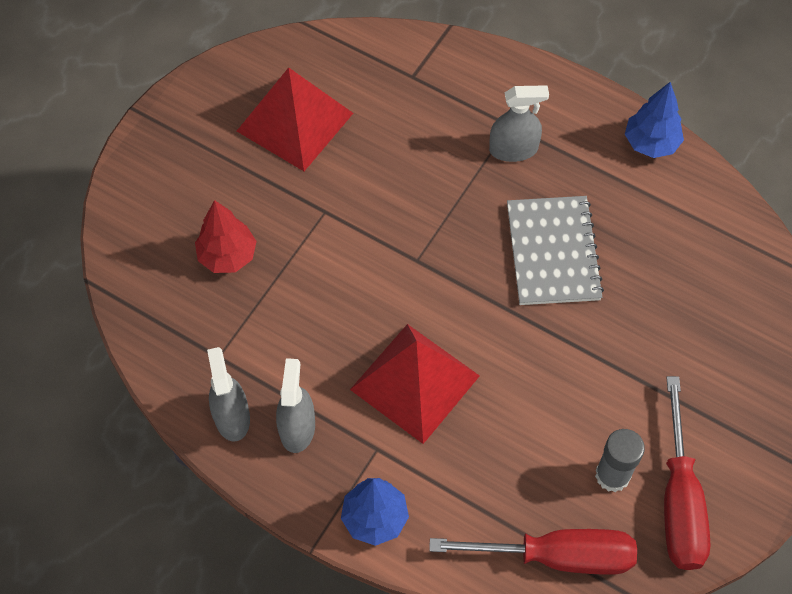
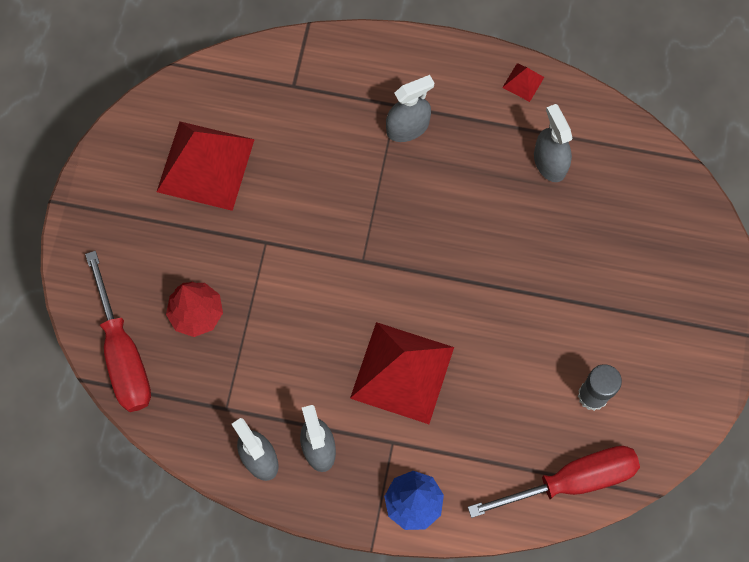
camera: 20 degrees left, 10 degrees up
(553, 252) = (475, 213): grey notebook -> none
(650, 143) = (523, 82): blue tree -> red pyramid
(650, 228) = (549, 162): none -> grey spray bottle
(679, 500) = (652, 397): red screwdriver -> red screwdriver (123, 353)

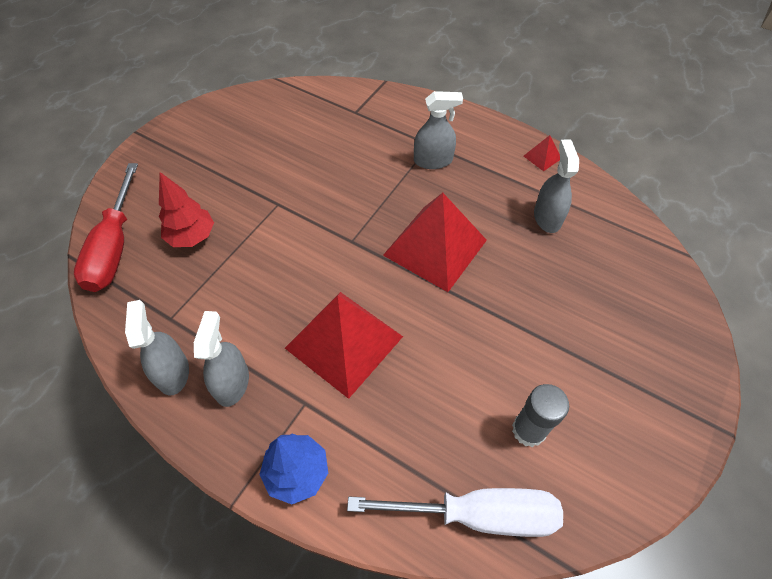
camera: 20 degrees right, 15 degrees down
(205, 165) = (261, 141): red pyramid -> red pyramid (435, 247)
(571, 481) = (477, 514): red screwdriver -> white screwdriver

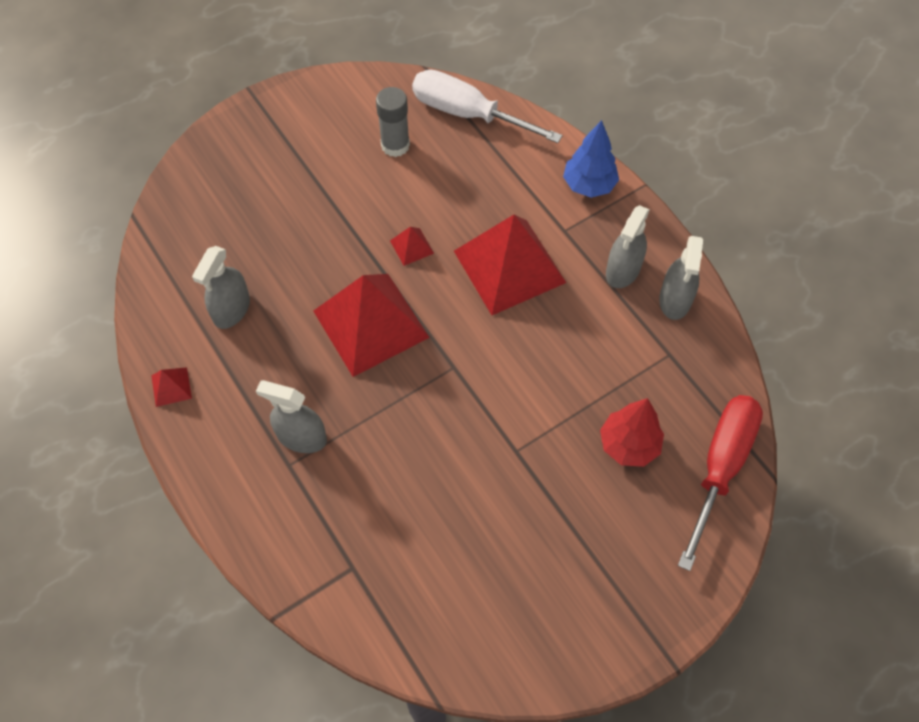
camera: 155 degrees left, 5 degrees up
(442, 324) = (412, 247): none -> red pyramid

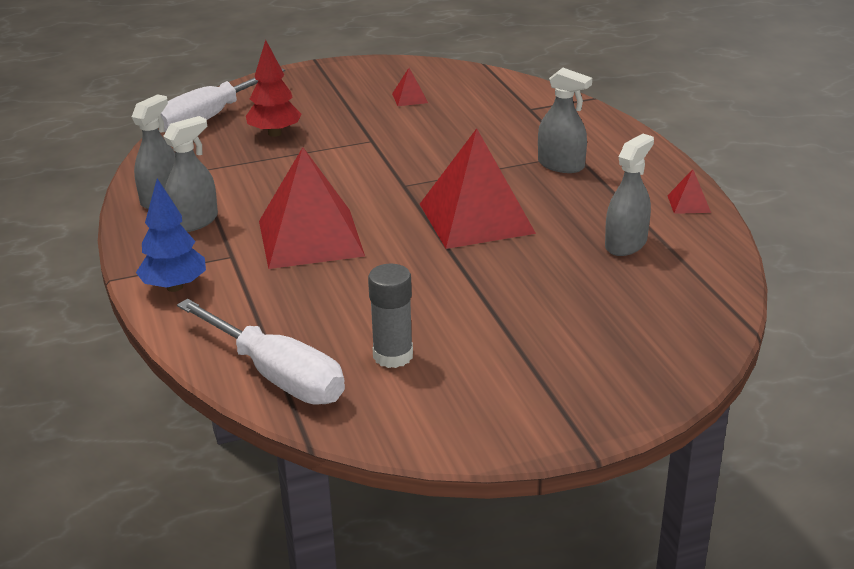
camera: 165 degrees left, 30 degrees down
(412, 247) = (410, 264): red pyramid -> red pyramid (409, 98)
(720, 468) = (210, 117): red screwdriver -> white screwdriver

